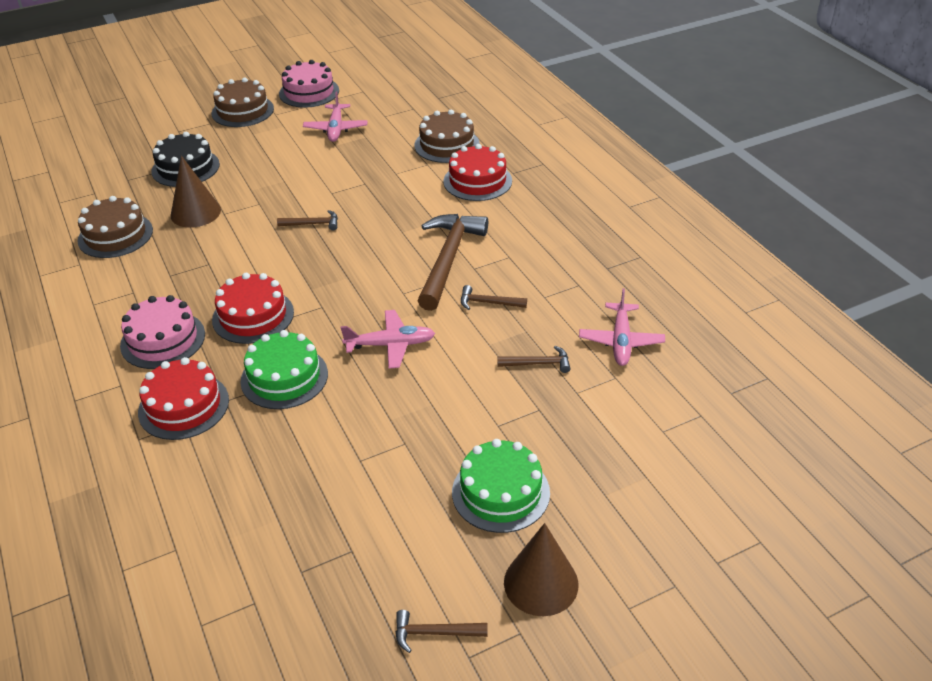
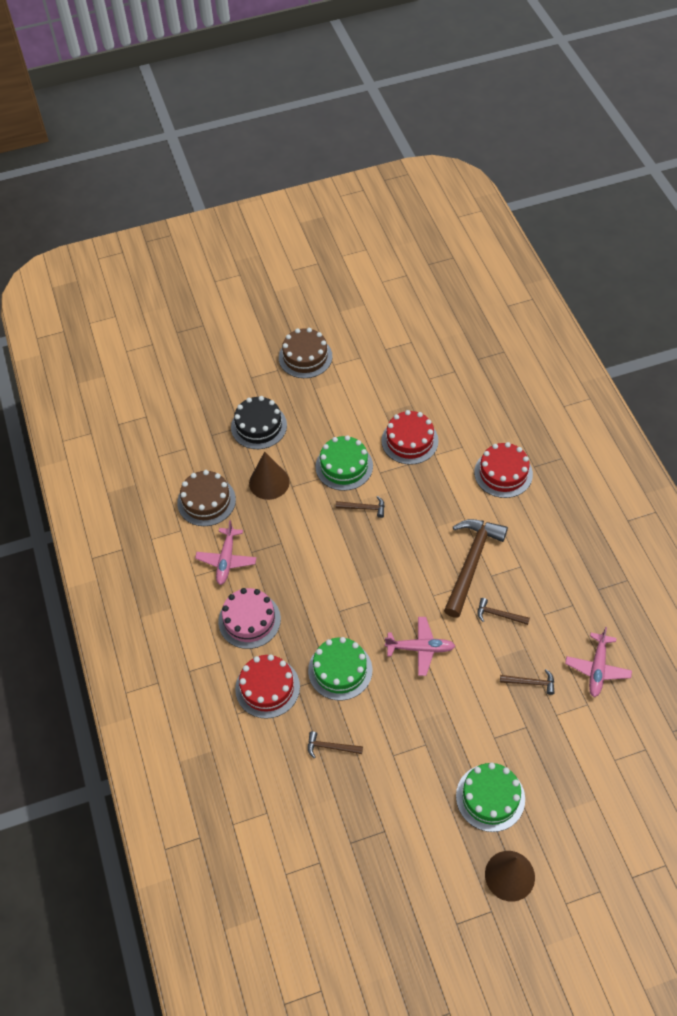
camera: 10 degrees right, 15 degrees up
(253, 316) = (316, 604): red cake -> red cake (409, 441)
(288, 191) = (344, 466): none -> green cake
(309, 92) = (363, 338): pink cake -> none
(336, 129) = (386, 391): pink plane -> pink plane (226, 560)
(434, 633) = (436, 903): brown hammer -> brown hammer (330, 747)
(447, 145) = (481, 423): brown cake -> none

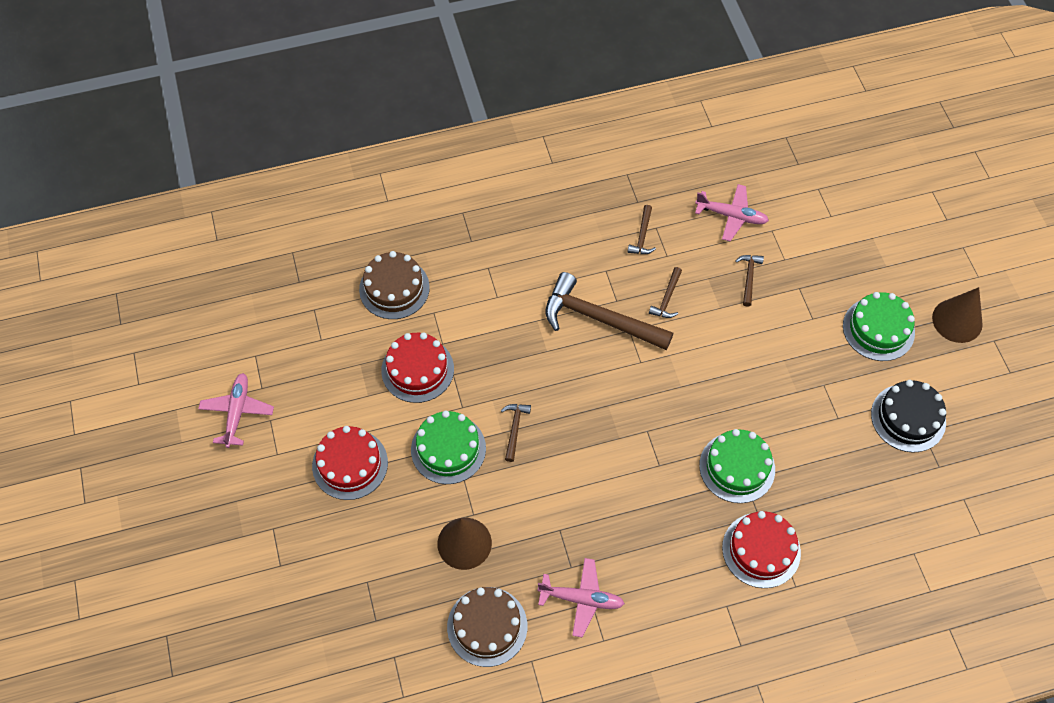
camera: 90 degrees left, 5 degrees up
(249, 620) = (670, 570): pink cake -> none
(259, 426) = (369, 555): black cake -> black cake (908, 418)
(305, 357) = (256, 490): brown cake -> brown cake (394, 288)
(330, 747) = (832, 482): brown hammer -> brown hammer (642, 236)
(420, 648) = (708, 380): pink plane -> pink plane (237, 412)
(503, 473) = (477, 273): red cake -> red cake (350, 464)

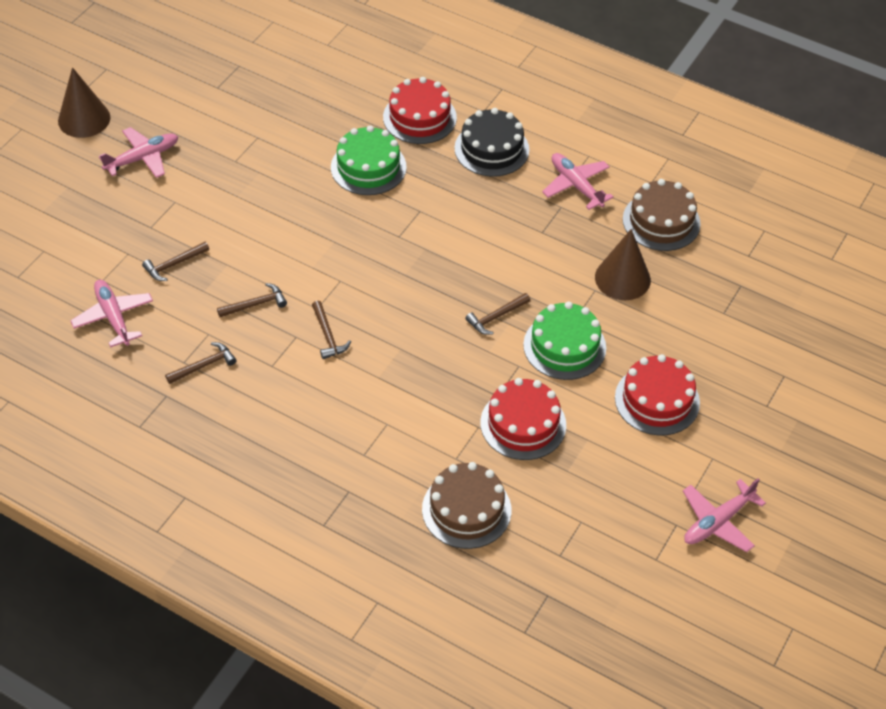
camera: 135 degrees left, 10 degrees down
(599, 318) = (328, 336): brown hammer -> brown hammer, size x0.46
(878, 329) = (143, 158): green cake -> pink plane
(908, 418) = (213, 101): black cake -> black cake (491, 149)

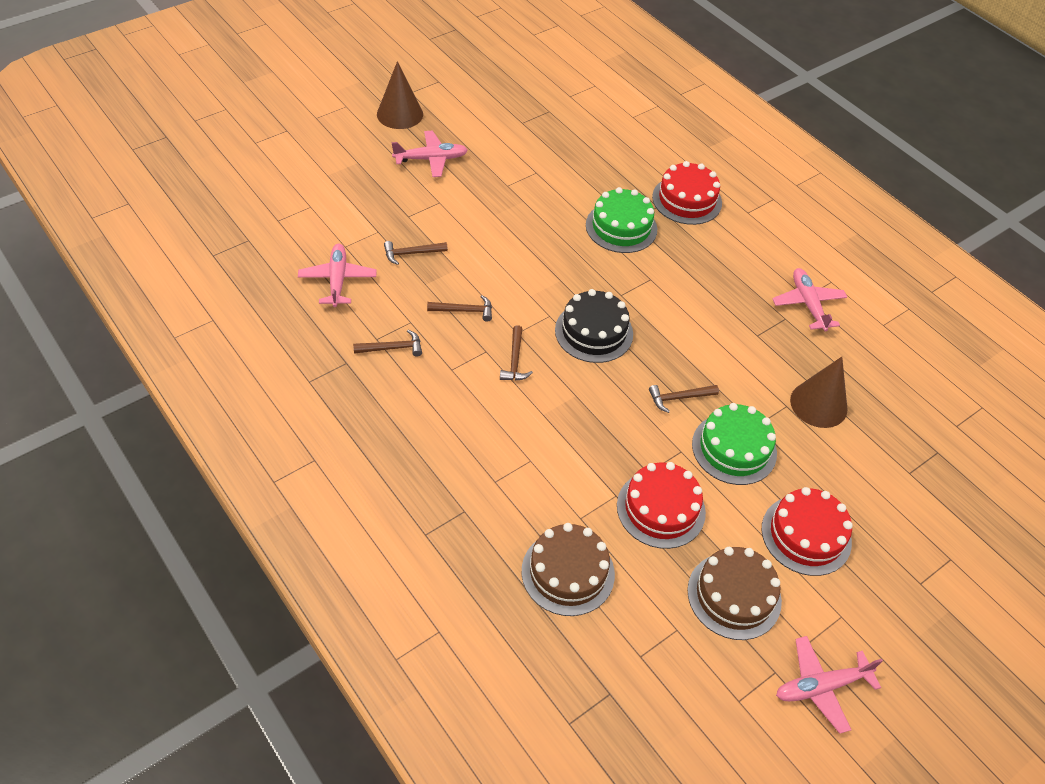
camera: 20 degrees right, 0 degrees up
(491, 149) = (741, 247): black cake -> black cake (594, 332)
(661, 221) = (879, 364): brown cake -> brown cake (734, 595)

